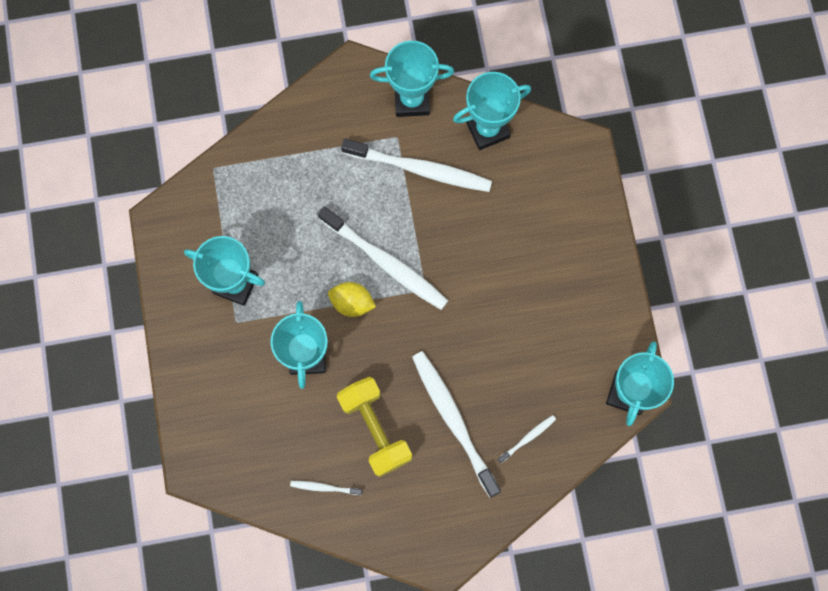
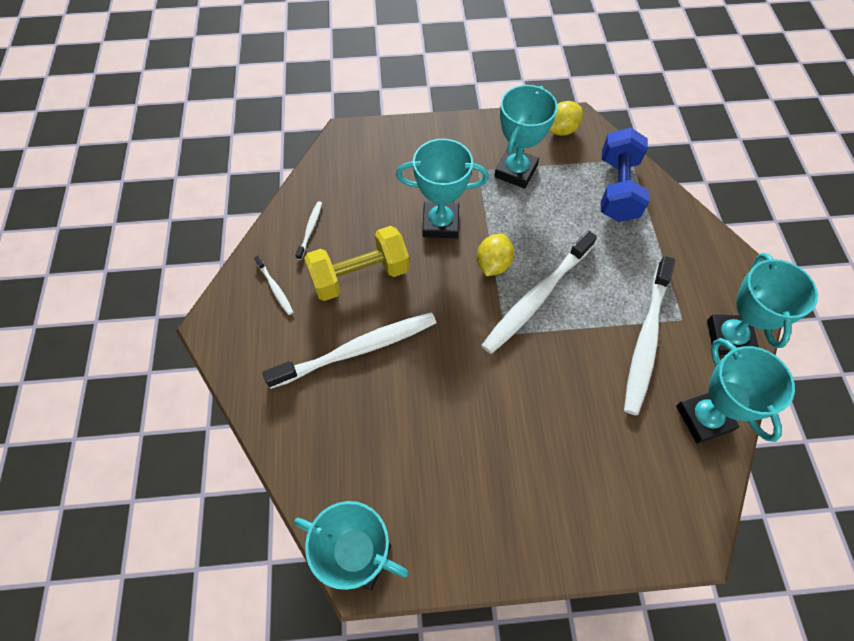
camera: 95 degrees right, 15 degrees down
(175, 237) = (561, 130): none -> yellow lemon
(253, 183) = (617, 189): none -> blue dumbbell
(528, 438) = (325, 427): white toothbrush -> white toothbrush (275, 288)

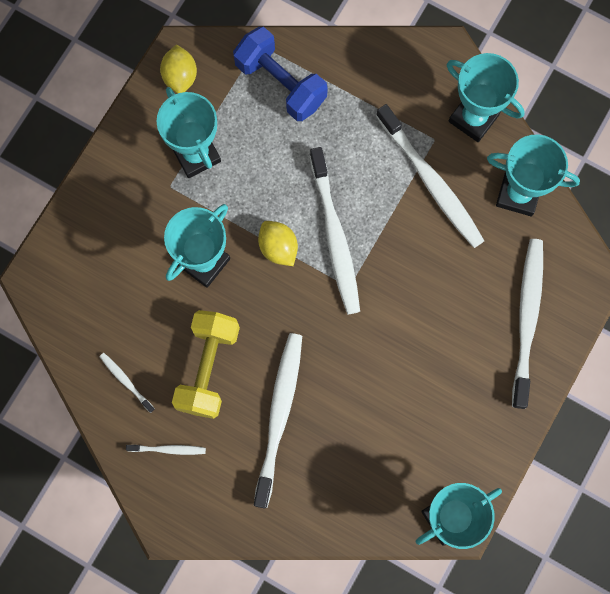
camera: 55 degrees left, 15 degrees up
(603, 504) = (527, 318): none -> white toothbrush

